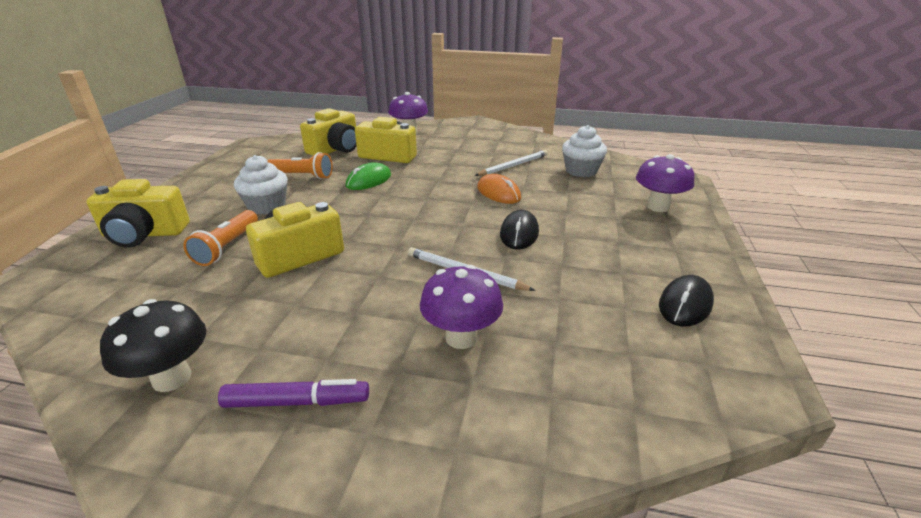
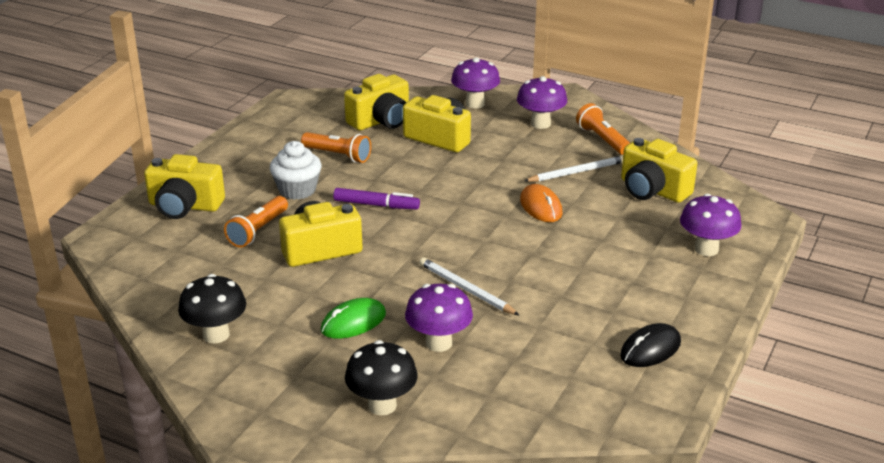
camera: 15 degrees right, 0 degrees up
(297, 402) = (303, 365): purple marker -> purple marker (376, 205)
(369, 180) = (407, 171): green mouse -> green mouse (353, 322)
(421, 443) = (382, 405): none -> black mushroom
(466, 139) = (540, 124): none -> purple mushroom
(519, 144) = (602, 140): none -> orange flashlight
(519, 233) = (537, 257): black mouse -> none
(581, 171) = (652, 190): white cupcake -> yellow camera

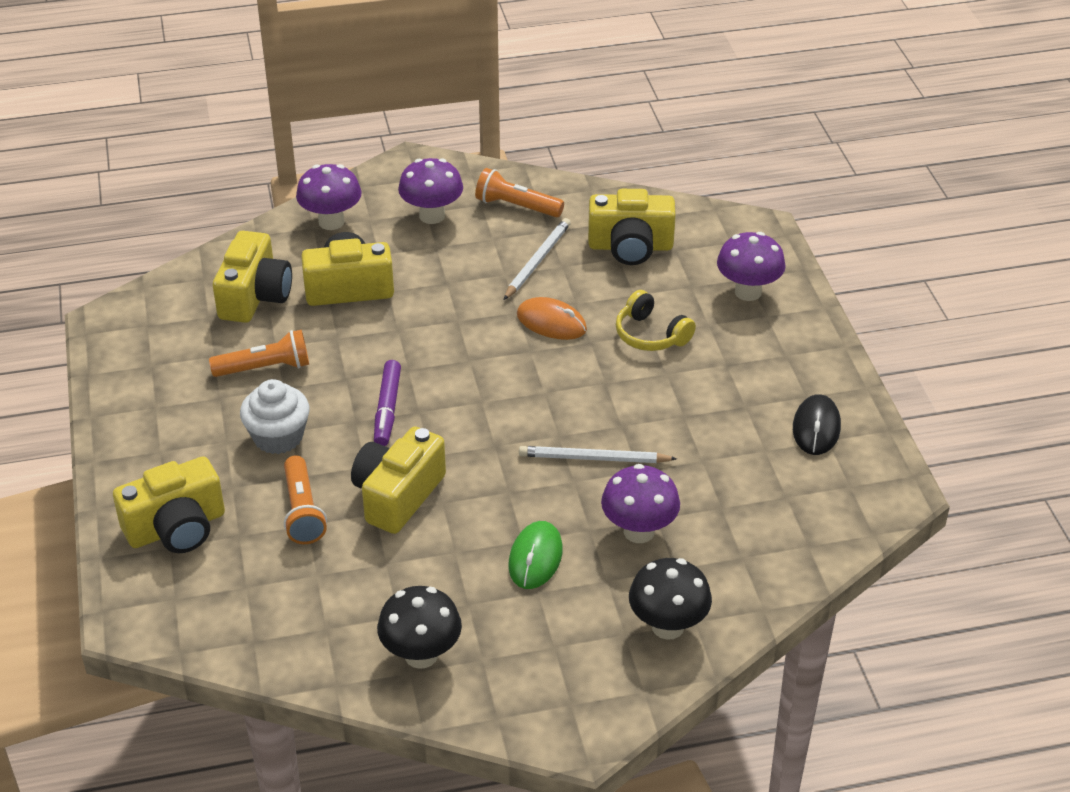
camera: 40 degrees left, 10 degrees up
(376, 205) = (387, 409): purple marker -> purple marker turned 120 degrees clockwise
(600, 242) = (650, 335): none -> yellow headphones

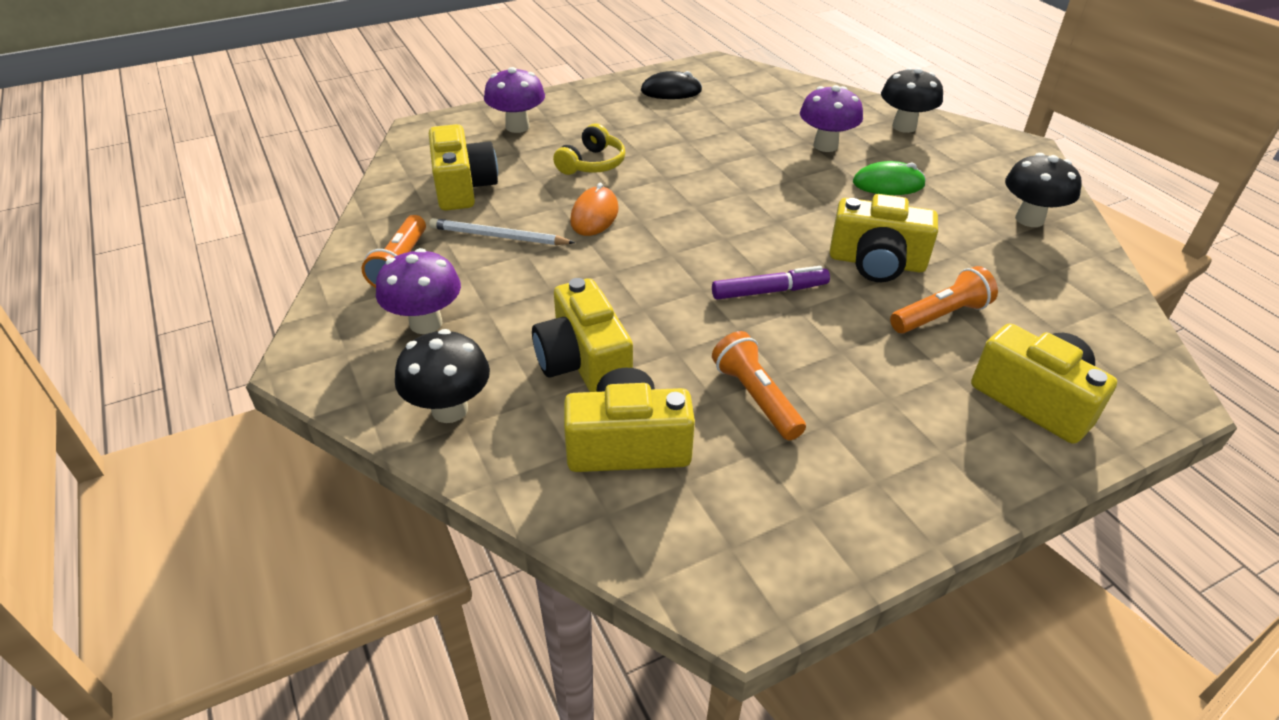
camera: 105 degrees left, 0 degrees up
(278, 437) = (856, 358): white cupcake -> none
(331, 222) = (450, 409): purple mushroom -> black mushroom
(594, 458) = (761, 172): white pencil -> none

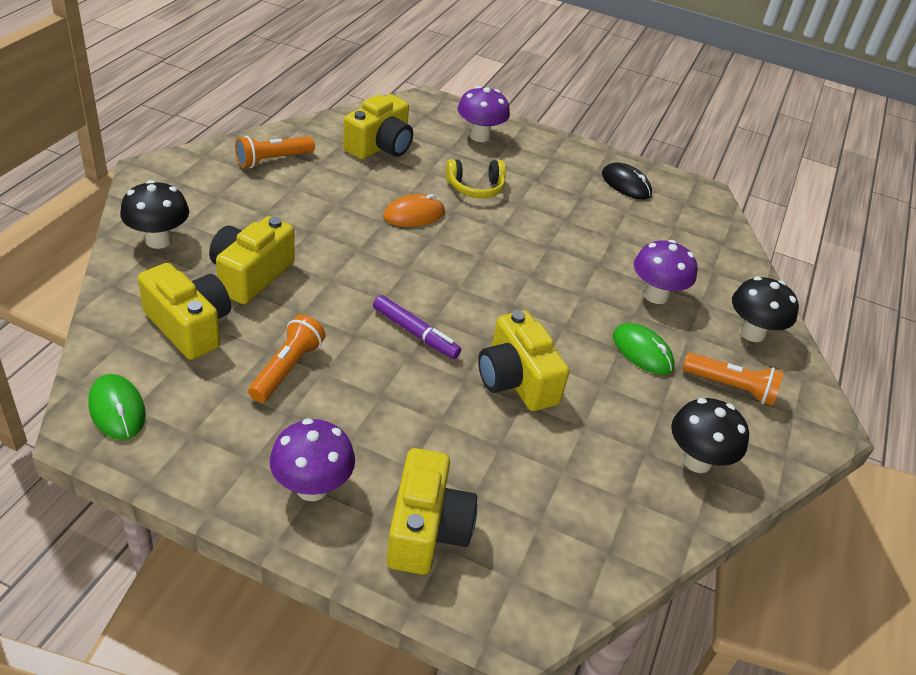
camera: 45 degrees right, 0 degrees up
(426, 323) = (227, 196): purple mushroom -> purple mushroom (312, 487)
(498, 236) = (343, 185): white pencil -> none
(724, 563) = (117, 409): none -> green mouse
(940, 315) = (483, 440): orange flashlight -> orange flashlight (731, 387)

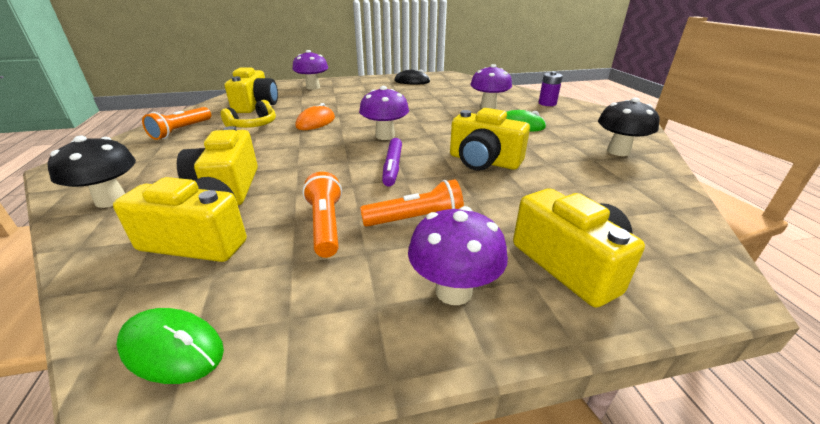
camera: 30 degrees left, 10 degrees down
(415, 333) = (393, 167): purple marker -> purple marker turned 90 degrees clockwise
(461, 280) = (385, 136): none -> purple mushroom
(475, 188) = (338, 103): yellow headphones -> yellow headphones (253, 125)
(731, 387) = (575, 122): orange flashlight -> orange flashlight (416, 219)
(752, 333) = (547, 103): black mushroom -> purple battery

